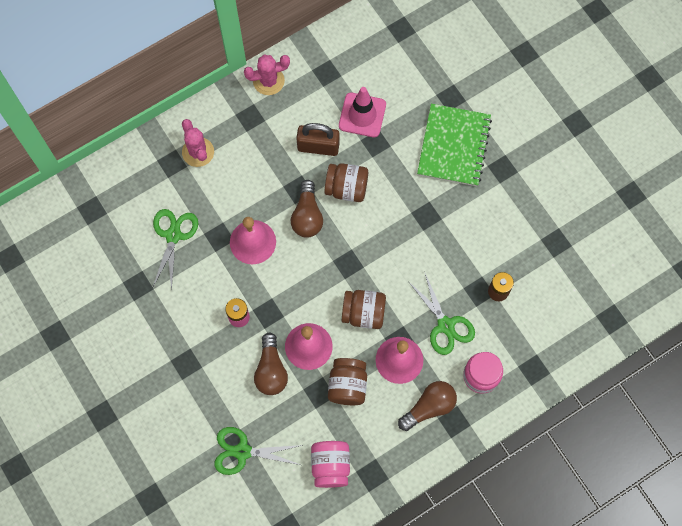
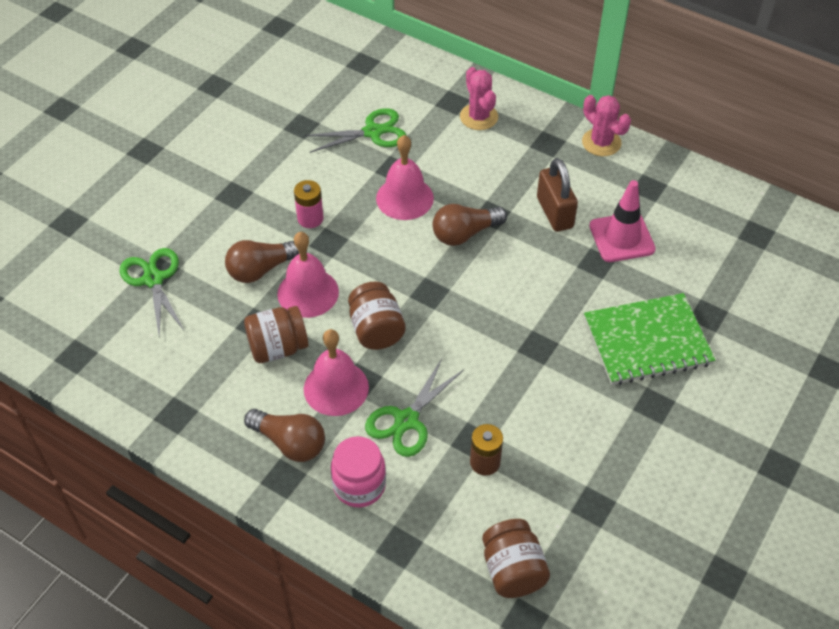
camera: 65 degrees right, 20 degrees down
(198, 152) = (479, 117): pink cactus -> pink cactus turned 60 degrees counterclockwise
(330, 466) = (170, 368): pink jar -> none
(346, 188) = (522, 256): brown jar -> brown jar (513, 570)

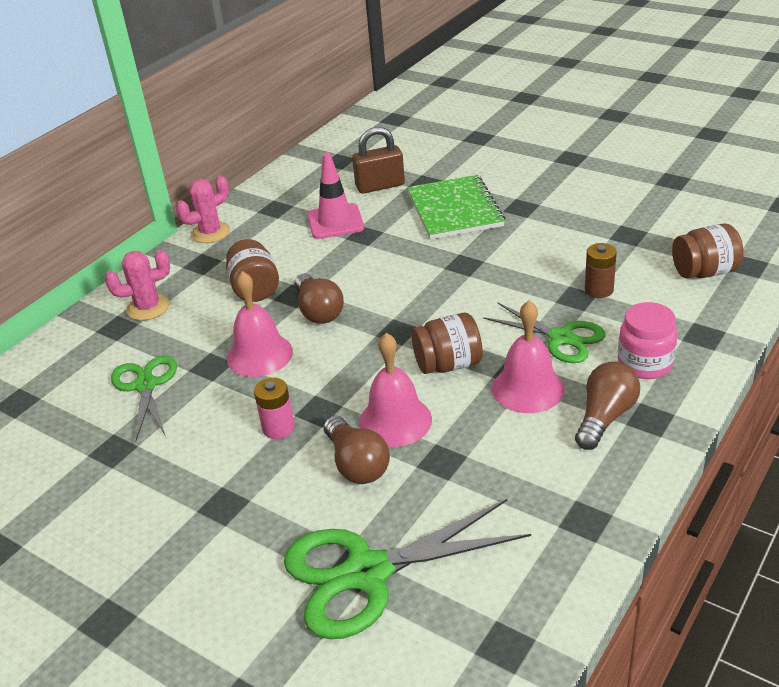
camera: 85 degrees left, 15 degrees down
(153, 279) = (367, 573): green scissors -> green scissors, size x1.58
(278, 348) = (477, 438): brown jar -> brown jar (255, 289)
(554, 213) = (298, 257): brown padlock -> brown padlock (380, 186)

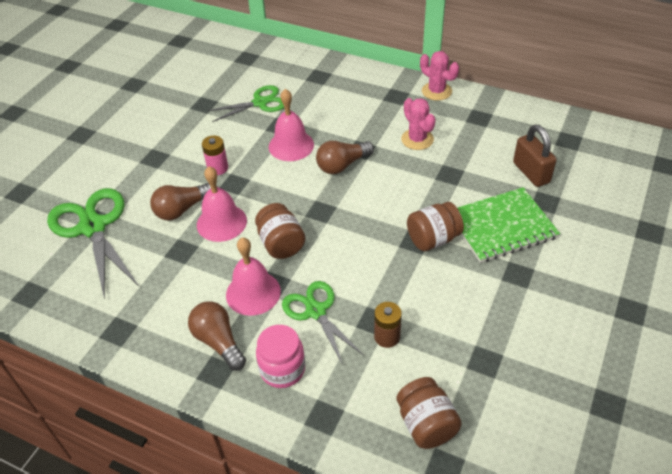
camera: 80 degrees right, 10 degrees up
(148, 308) = (340, 84): pink cactus -> pink cactus (417, 139)
(255, 289) = (366, 128): brown jar -> brown jar (433, 239)
(335, 222) = (465, 154): pink traffic cone -> none
(561, 338) = (316, 311): green scissors -> green scissors turned 120 degrees clockwise
(605, 417) = (218, 342): brown light bulb -> brown light bulb turned 150 degrees counterclockwise

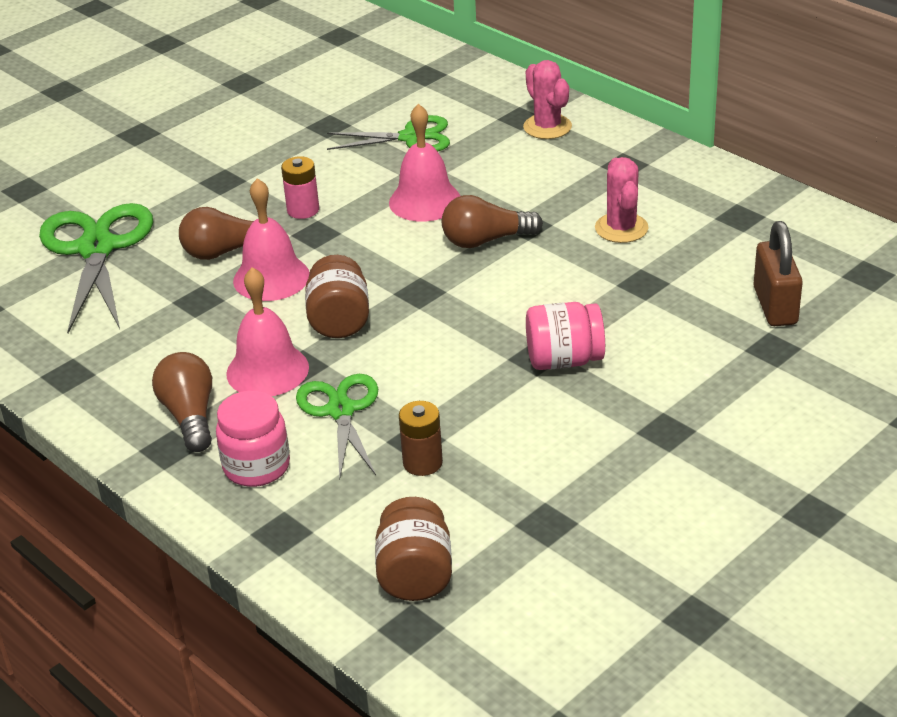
camera: 20 degrees right, 10 degrees down
(433, 239) = (564, 360): brown jar -> pink jar
(436, 91) = (693, 169): pink cactus -> pink cactus (547, 127)
(502, 227) = (680, 366): green notebook -> none

